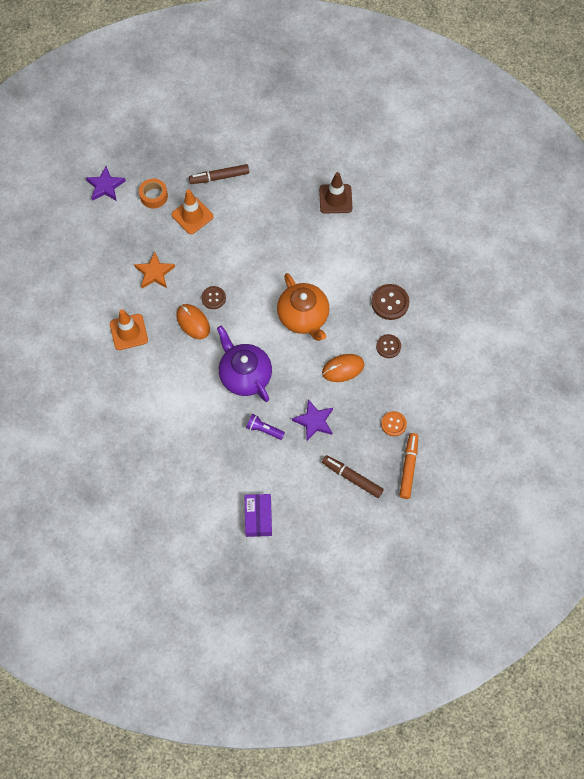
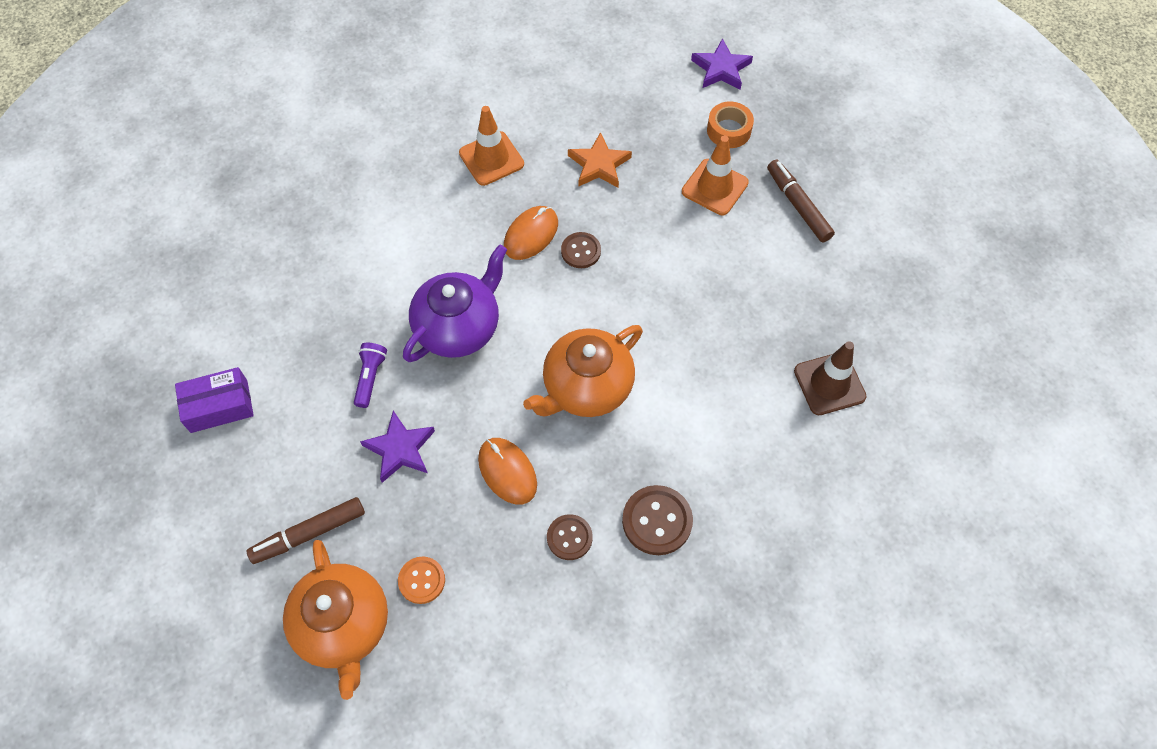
camera: 75 degrees right, 5 degrees down
(352, 478) = (309, 533): brown marker -> brown marker turned 135 degrees counterclockwise
(408, 467) = (343, 625): orange marker -> orange teapot

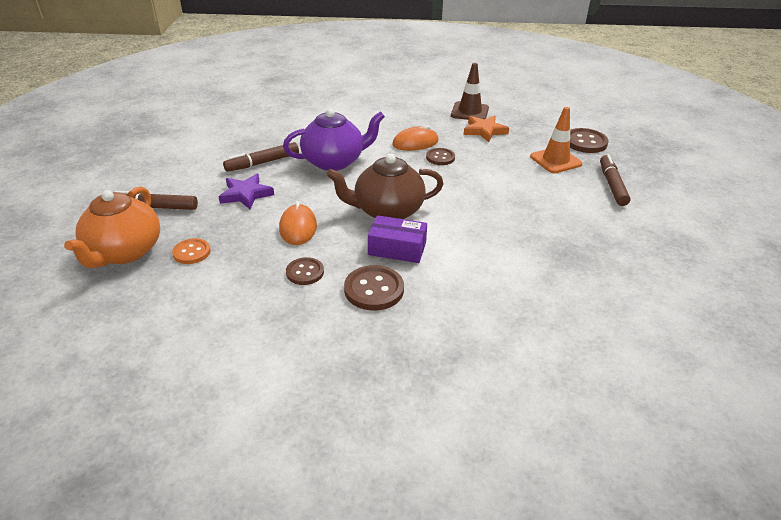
camera: 30 degrees right, 25 degrees down
(219, 406) = (173, 145): purple box -> purple box (397, 248)
(370, 378) = (262, 163): purple flashlight -> brown marker
(491, 158) = (420, 111): orange traffic cone -> none
(586, 387) = (387, 211): orange teapot -> brown teapot
(721, 69) = (599, 119): purple star -> none
(728, 130) = (585, 142): orange tape -> brown button
(829, 384) = (571, 273): brown traffic cone -> brown traffic cone (469, 112)

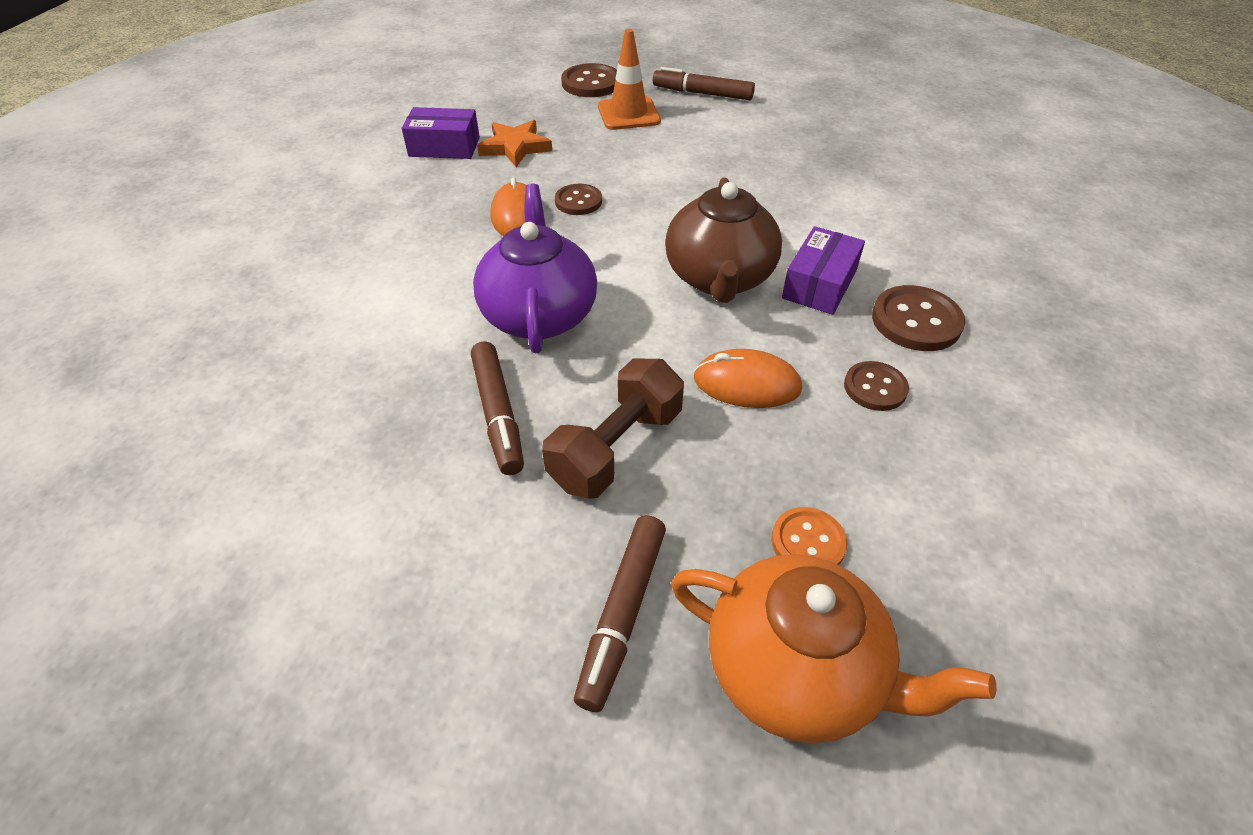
camera: 75 degrees left, 10 degrees up
(246, 194) = (616, 448): purple star -> brown dumbbell
(469, 112) = (444, 147): brown traffic cone -> purple box

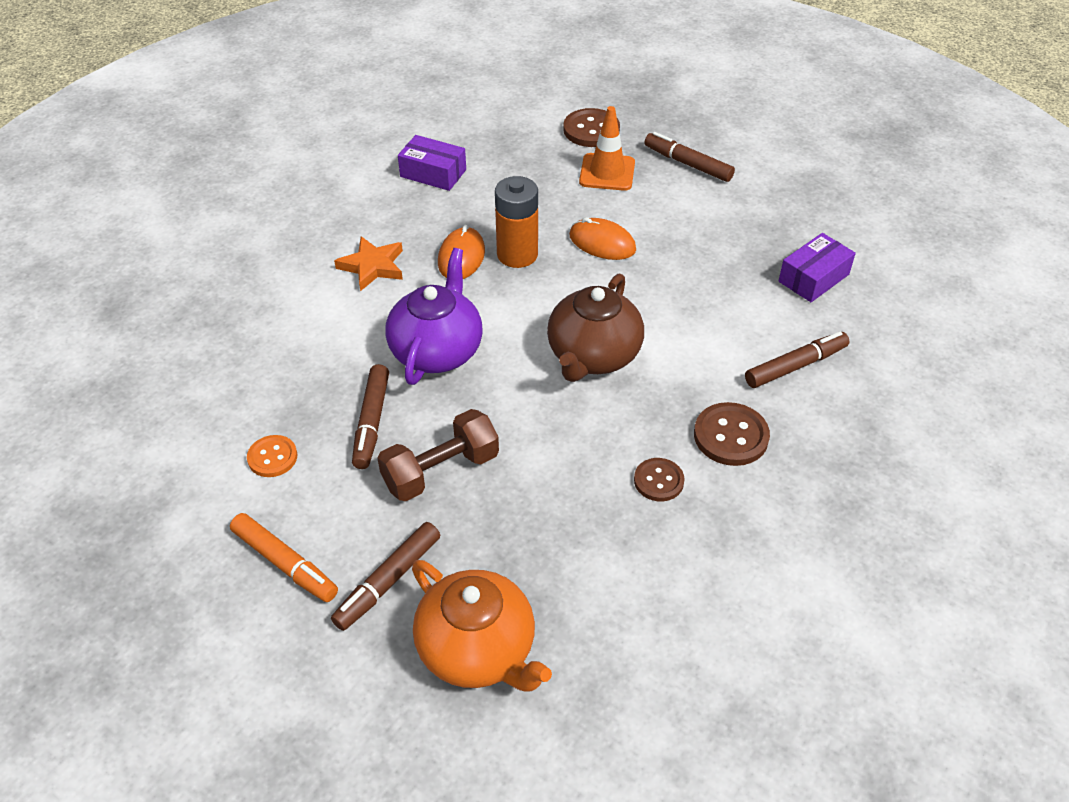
camera: 20 degrees right, 0 degrees up
(462, 638) = (285, 563): none -> orange marker
(515, 147) = (491, 187): orange star -> orange star (372, 266)
(578, 201) = (517, 254): brown button -> orange battery
(746, 384) = (562, 450): orange mouse -> orange mouse (602, 243)
(808, 542) = (535, 575): orange button -> orange button (272, 457)
(819, 284) = (672, 383): purple box -> purple box (813, 278)
(929, 239) = (796, 366): none -> brown marker

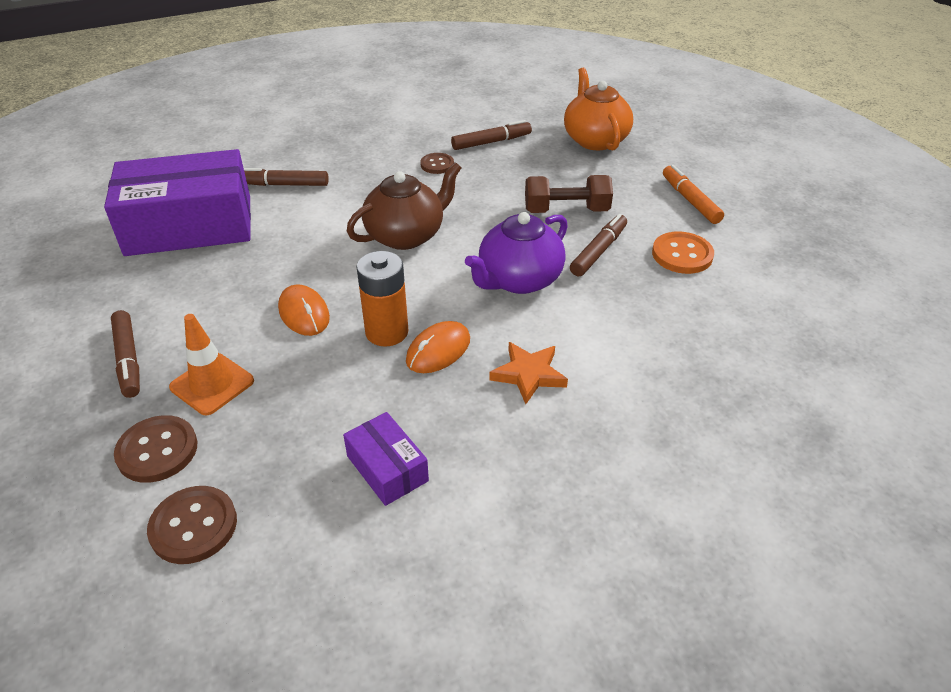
camera: 150 degrees left, 5 degrees down
(272, 457) = (682, 255): orange button -> orange button, size x1.54
(388, 581) = (629, 175): brown marker -> brown marker (491, 142)
(731, 436) = (371, 168): brown button -> brown button (193, 526)
(813, 278) = (189, 225): purple box -> purple box, size x2.21

